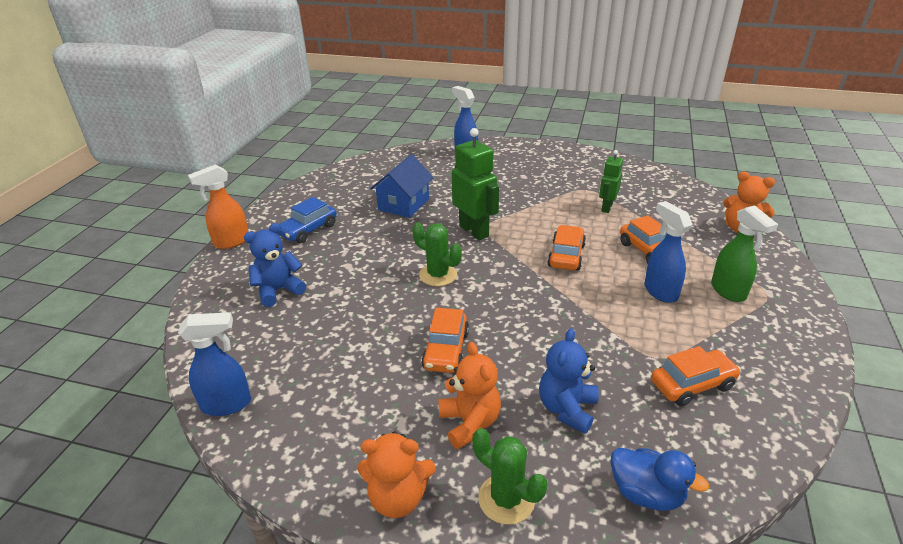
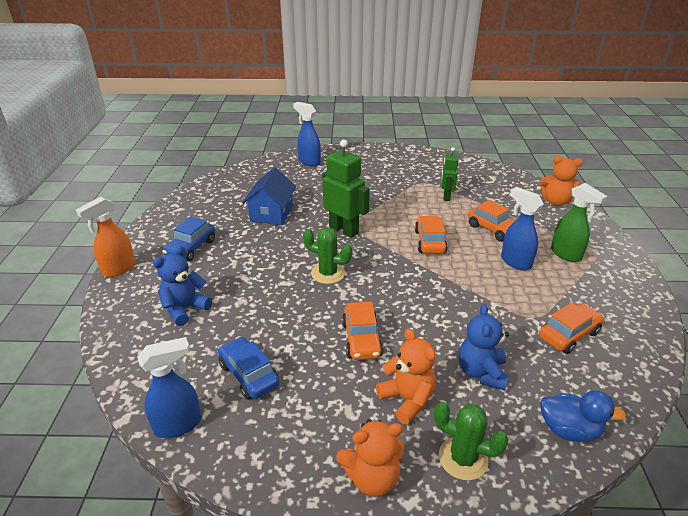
camera: 15 degrees left, 0 degrees up
(314, 367) = (249, 375): none -> blue car

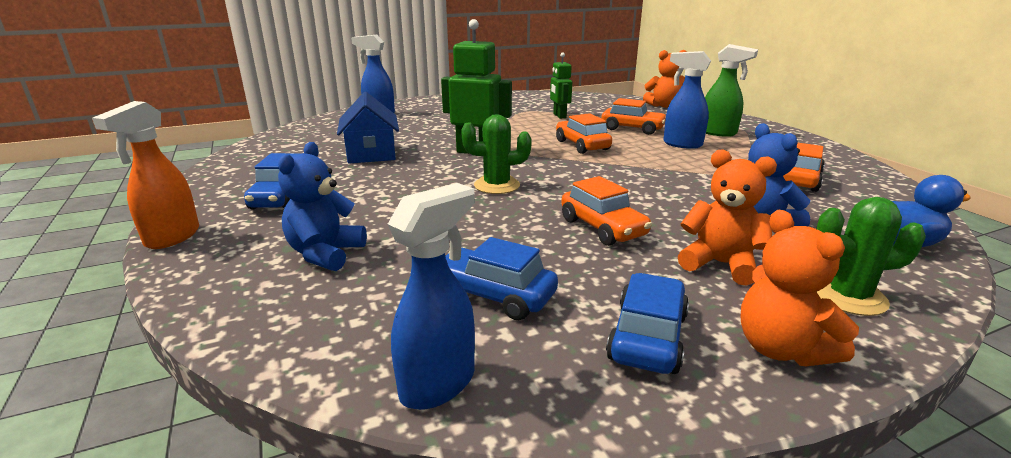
camera: 25 degrees left, 10 degrees down
(305, 438) = (647, 337): none -> blue car
(372, 477) = (781, 349): orange teddy bear -> orange teddy bear turned 105 degrees clockwise

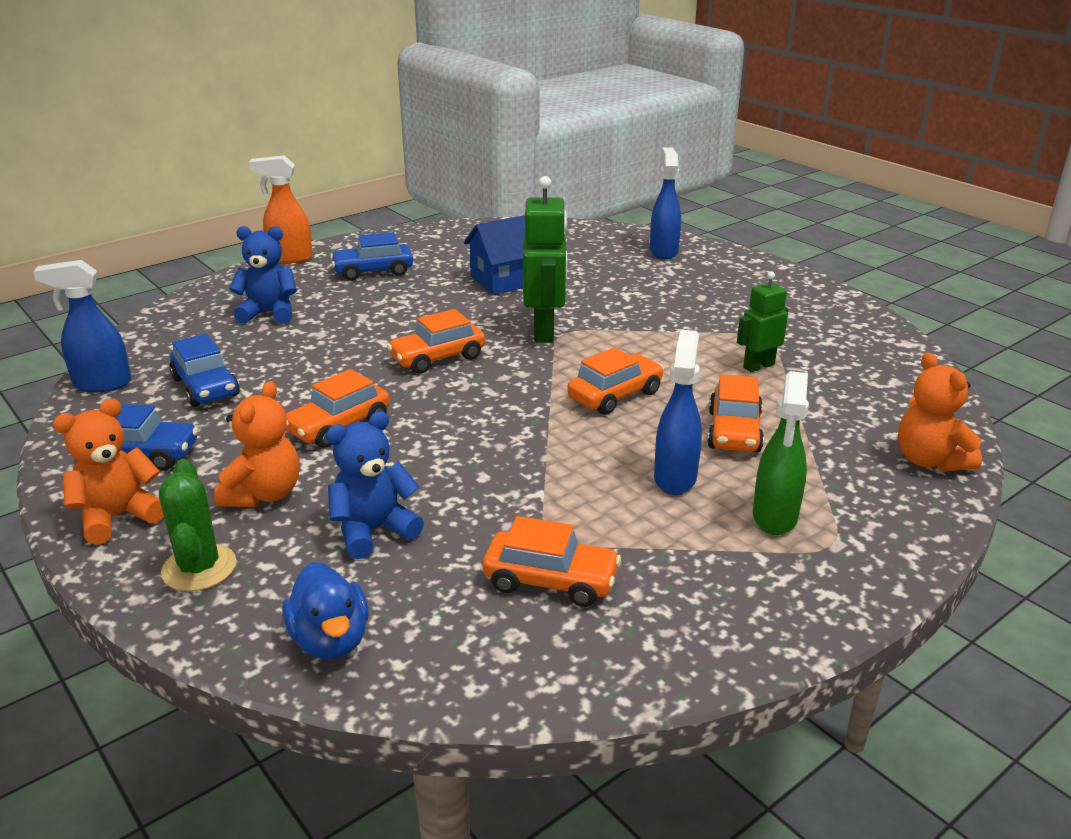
camera: 75 degrees right, 5 degrees up
(439, 383) = (101, 384): blue spray bottle -> blue spray bottle turned 150 degrees clockwise
(494, 295) = (205, 387): blue car -> blue car turned 135 degrees clockwise
(497, 185) = (437, 358): green cactus -> orange car

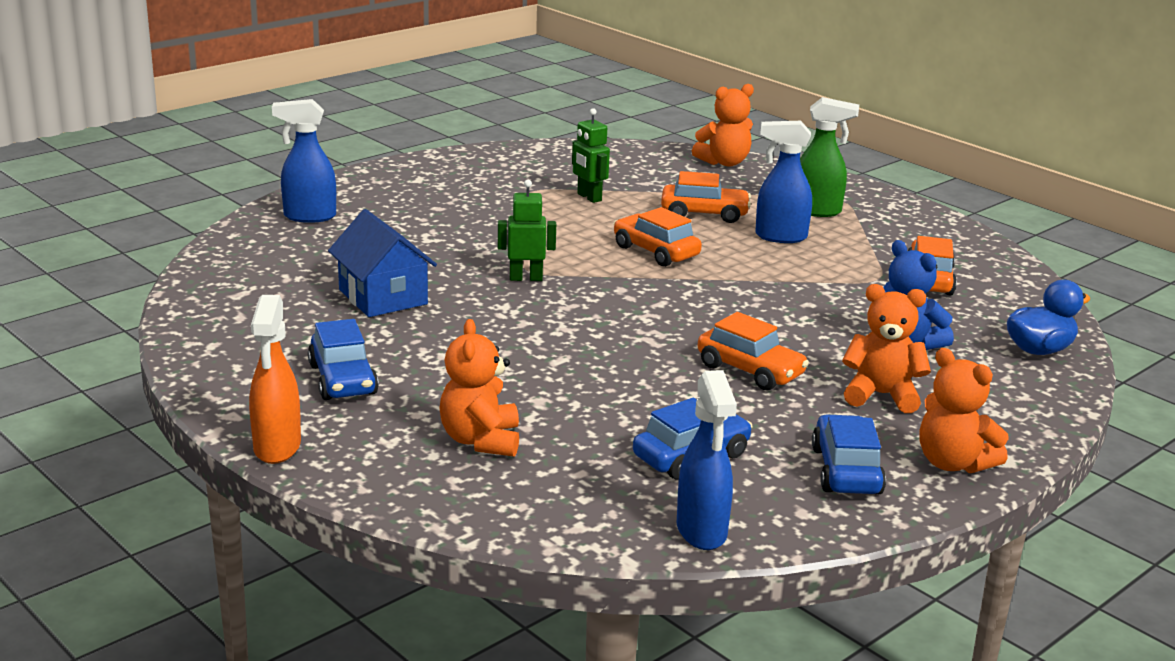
camera: 95 degrees left, 5 degrees down
(199, 568) = (997, 411): green cactus -> none
(269, 313) = (481, 440): blue teddy bear -> orange teddy bear
(437, 358) = (594, 329): orange car -> none
(545, 331) = (526, 278): green robot -> green robot, size x0.60

